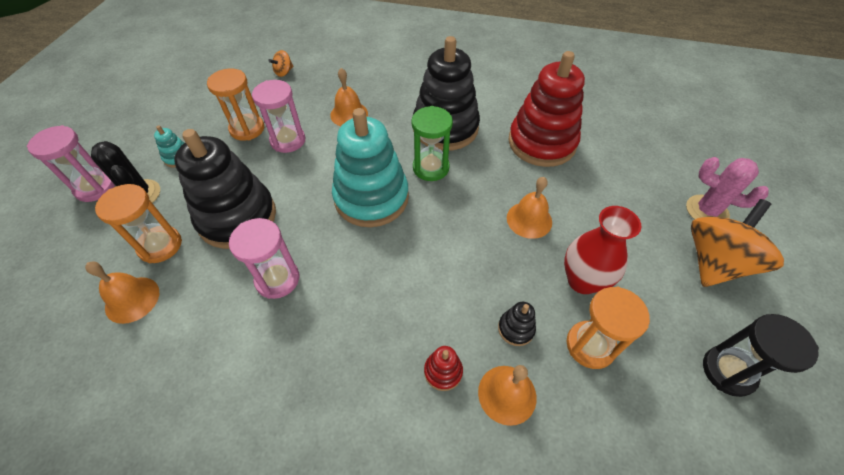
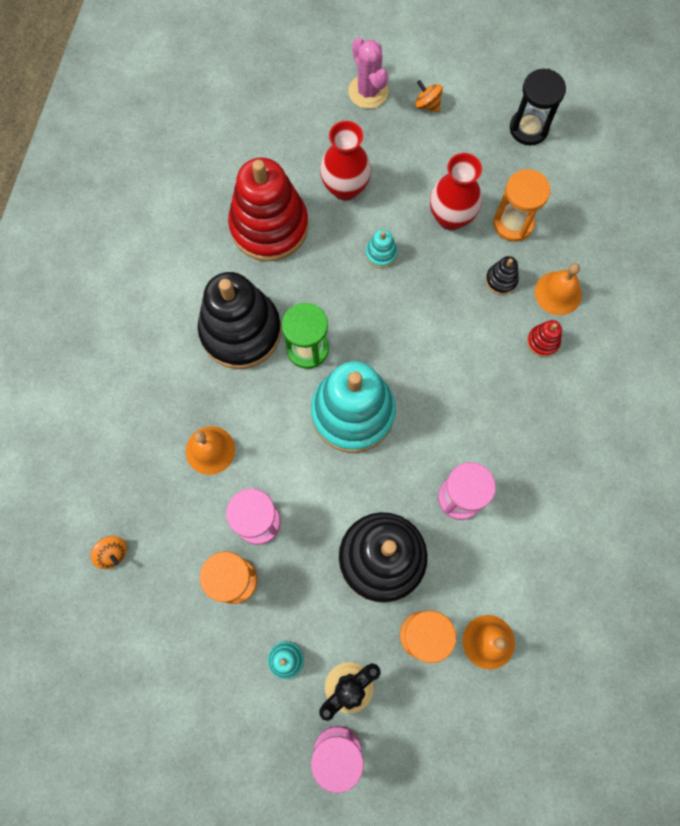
camera: 90 degrees left, 20 degrees up
(529, 219) = (381, 254): orange bell -> turquoise stacking toy
(592, 193) = (345, 188): none -> red vase
(707, 211) = (368, 91): pink cactus -> pink cactus turned 60 degrees counterclockwise
(714, 262) = (427, 104): orange spinning top -> orange spinning top, size x0.43

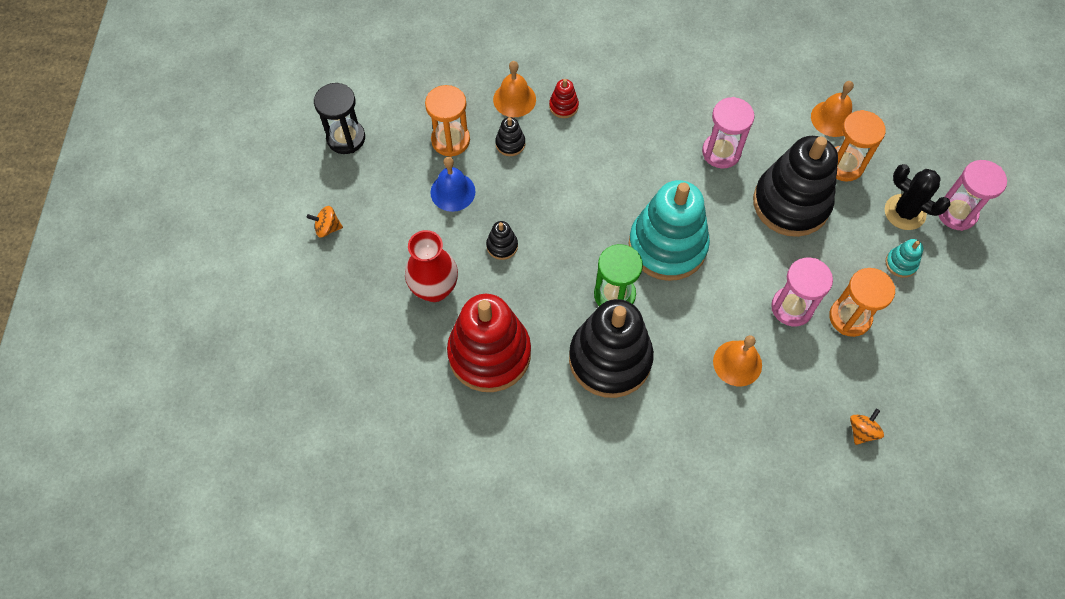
camera: 100 degrees left, 10 degrees down
(368, 91) = (317, 285): pink cactus -> none
(381, 254) = (502, 246): turquoise stacking toy -> black stacking toy
(427, 104) = (327, 228): orange spinning top -> orange spinning top turned 60 degrees clockwise
(451, 217) = (453, 191): red vase -> blue bell

